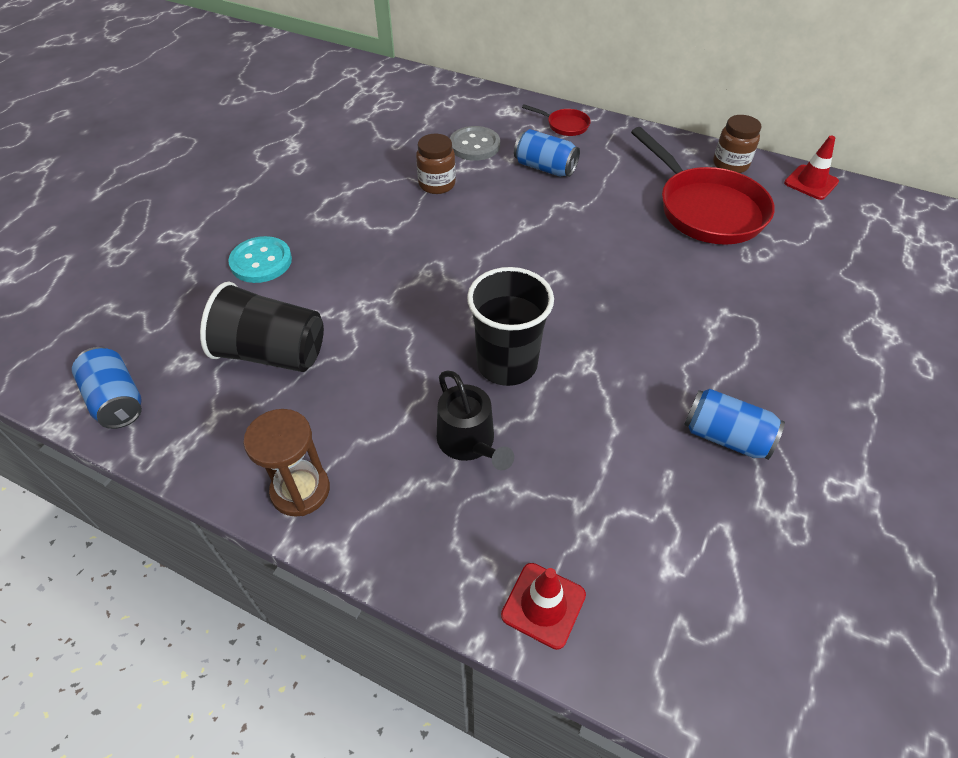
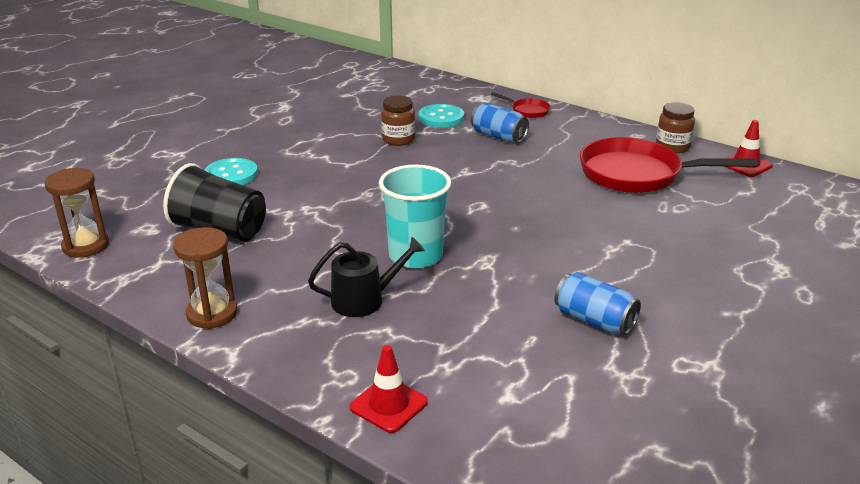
camera: 10 degrees right, 20 degrees down
(116, 400) = (86, 246): blue can -> brown hourglass
(469, 442) = (364, 300): black watering can -> black watering can turned 90 degrees counterclockwise
(474, 145) = (441, 118): grey button -> turquoise button
(507, 364) = (415, 256): black cup -> turquoise cup
(706, 209) = (637, 174): red pan -> red pan turned 120 degrees clockwise

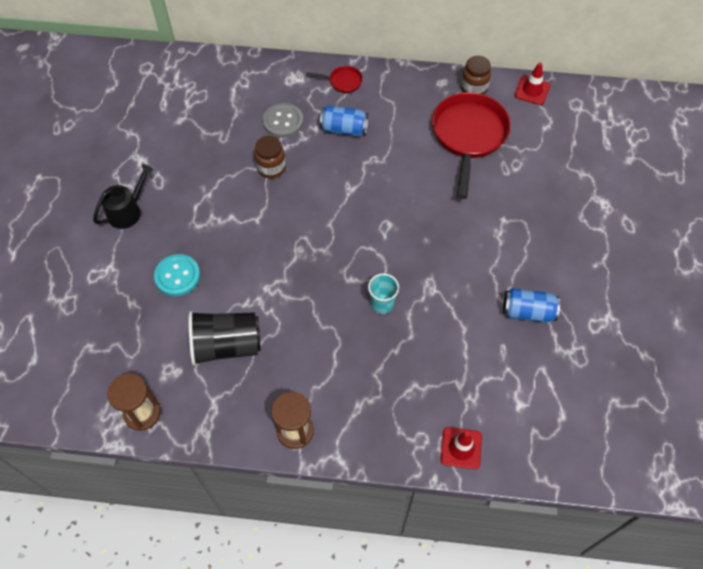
camera: 30 degrees left, 30 degrees up
(364, 300) = (381, 366): black watering can -> black watering can (127, 211)
(415, 256) = (382, 304): turquoise cup -> turquoise cup, size x0.58
(441, 118) = (283, 121): turquoise button -> grey button
(637, 174) = (468, 136): red pan -> red pan turned 120 degrees clockwise

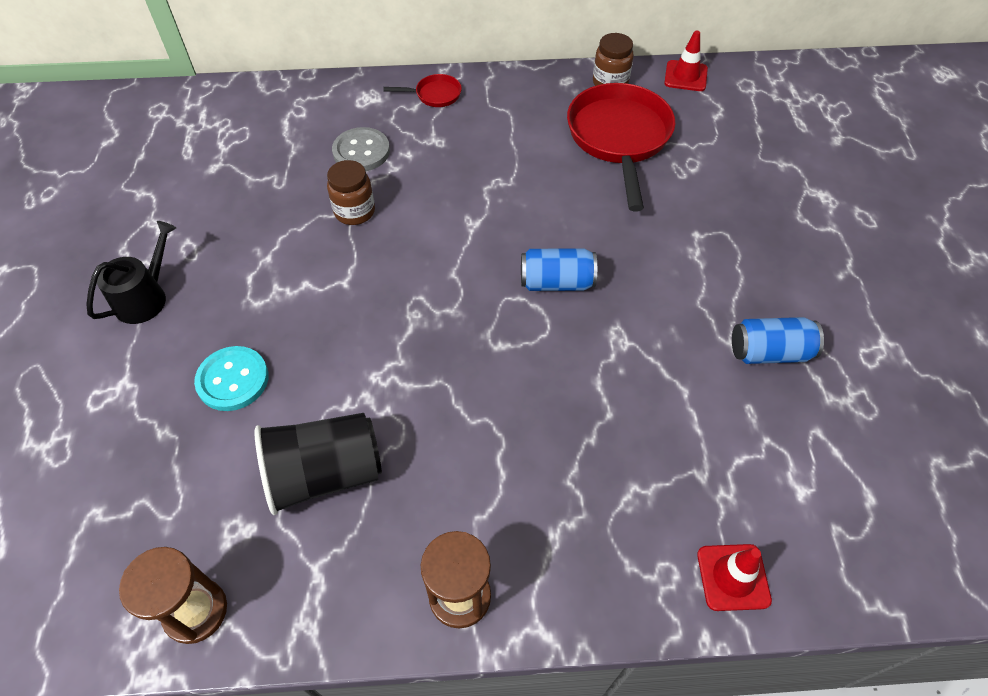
camera: 10 degrees left, 5 degrees down
(344, 129) = (448, 150): blue can -> blue can (556, 282)
(382, 304) = (554, 373): turquoise cup -> none

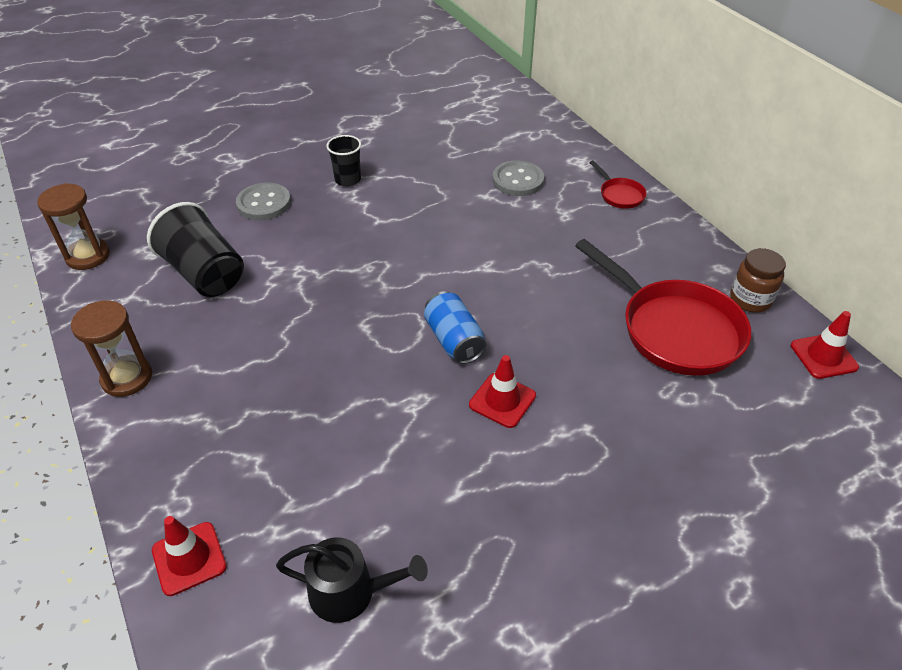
camera: 65 degrees right, 10 degrees down
(145, 297) = (311, 141): black watering can -> black watering can (350, 592)
(233, 380) = (264, 203): turquoise button -> grey button
(251, 286) = (348, 179): none -> black cup
(354, 211) = (451, 200): brown jar -> none
(619, 138) = (674, 329): red pan -> red pan turned 75 degrees clockwise
(644, 276) = (502, 400): none -> red traffic cone
(769, 352) = (464, 531): blue can -> none

